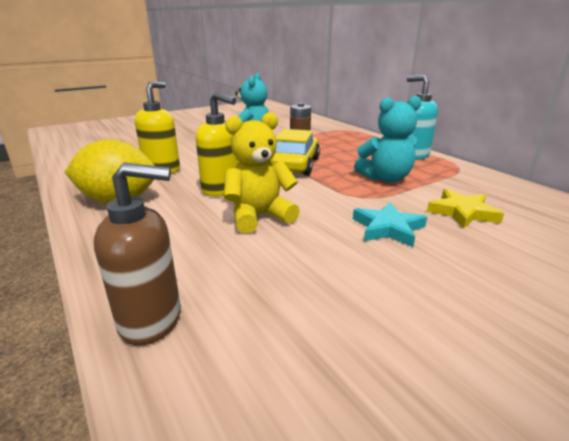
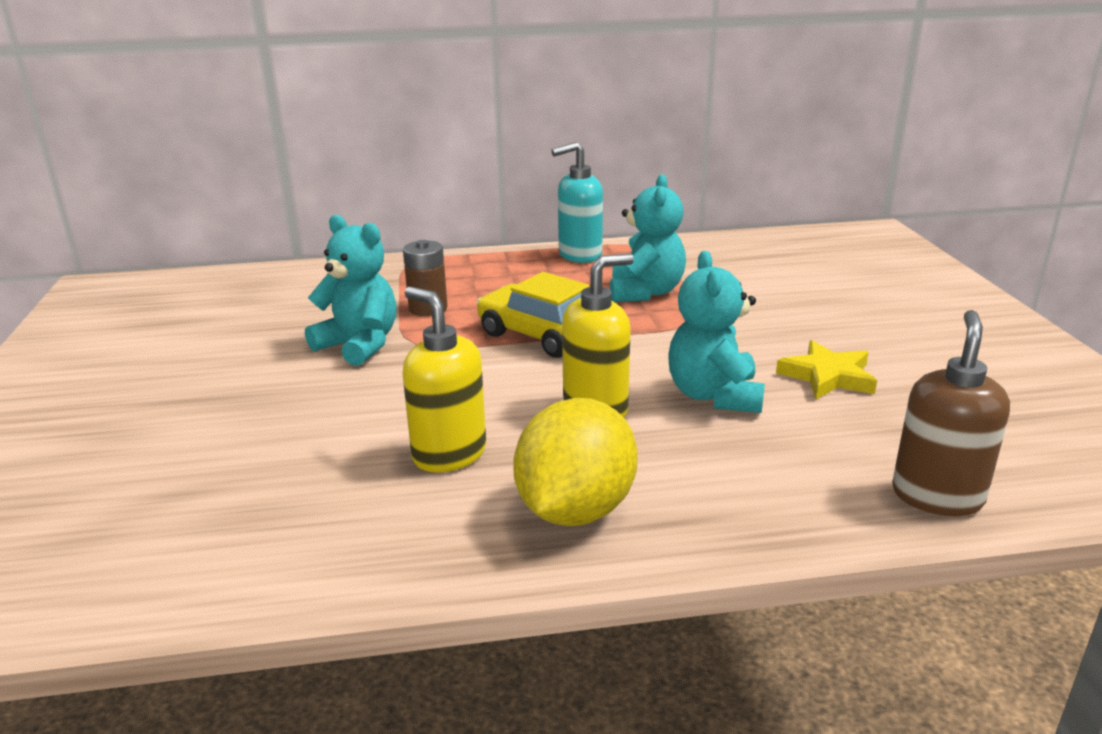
camera: 65 degrees left, 0 degrees up
(259, 216) = (714, 396): yellow teddy bear -> turquoise teddy bear
(388, 228) = (785, 329): turquoise star -> none
(462, 212) = (767, 284): yellow star -> yellow star (827, 376)

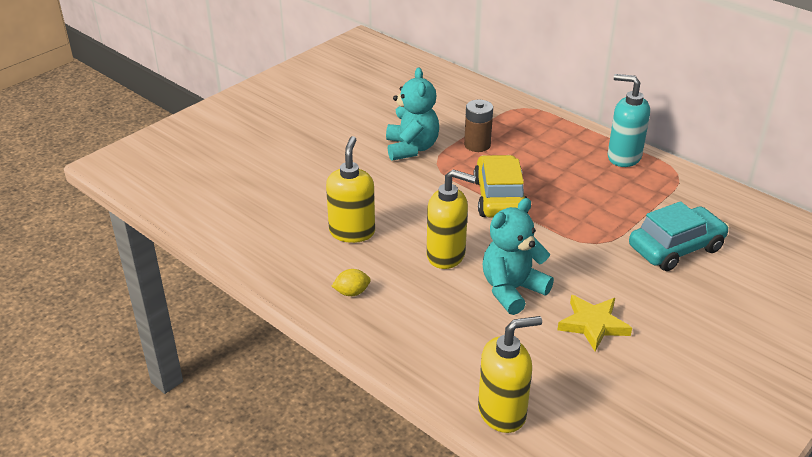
camera: 50 degrees right, 10 degrees up
(575, 510) = (352, 292): yellow lemon -> yellow lemon, size x0.41
(645, 292) = (608, 207): turquoise teddy bear -> none
(753, 290) = (675, 248): none -> turquoise car
(937, 496) = (502, 412): brown soap dispenser -> yellow soap dispenser

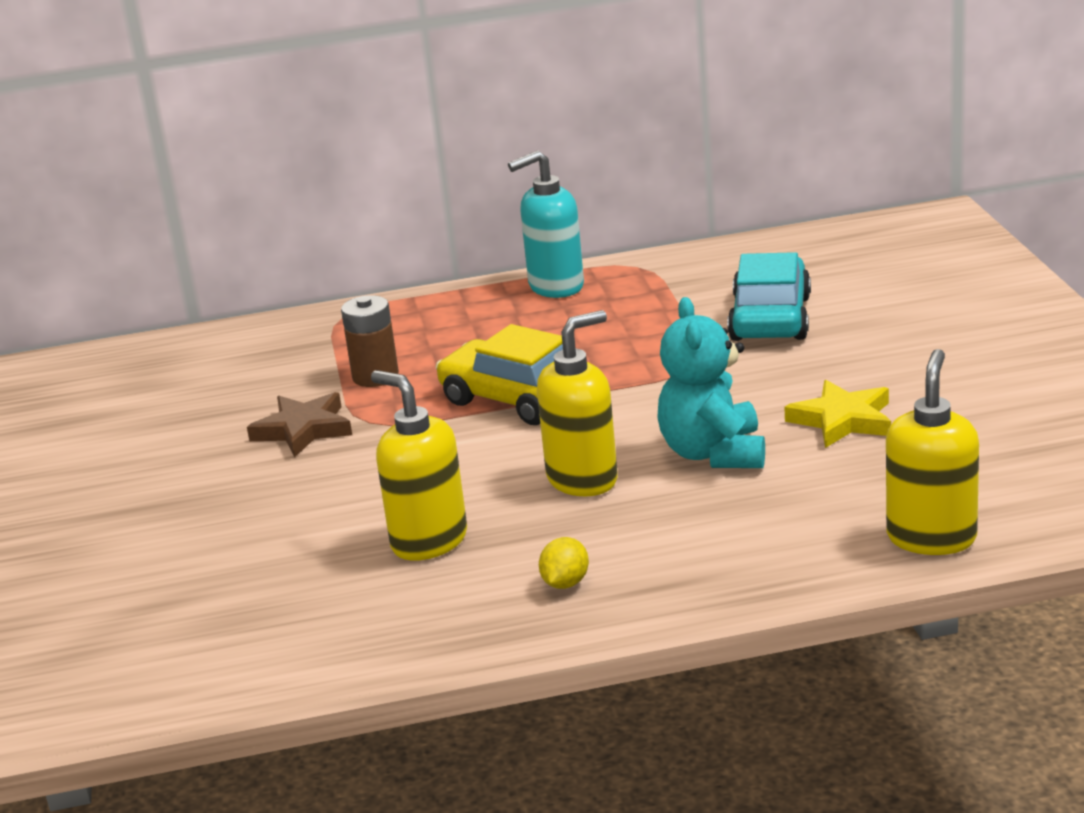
camera: 50 degrees left, 10 degrees down
(411, 148) = (303, 430): turquoise teddy bear -> brown star

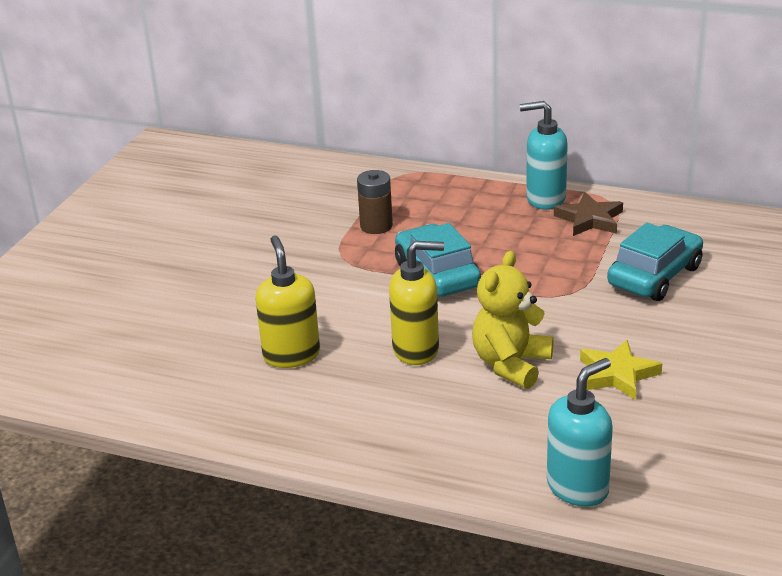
camera: 30 degrees right, 5 degrees up
(303, 430) = (302, 248): brown star -> brown star (590, 219)
(515, 399) = (437, 275): yellow car -> turquoise car
(565, 583) = (334, 418): yellow lemon -> none
(713, 453) = (511, 365): turquoise teddy bear -> yellow teddy bear
(931, 538) = (578, 488): yellow soap dispenser -> turquoise soap dispenser

